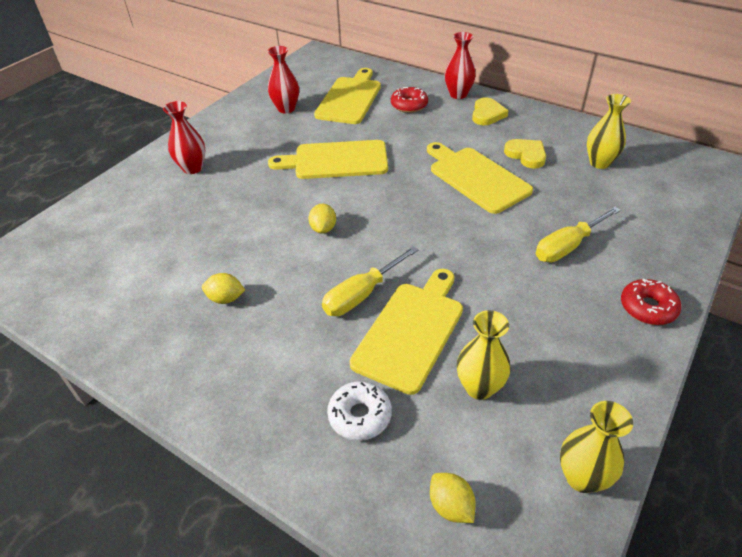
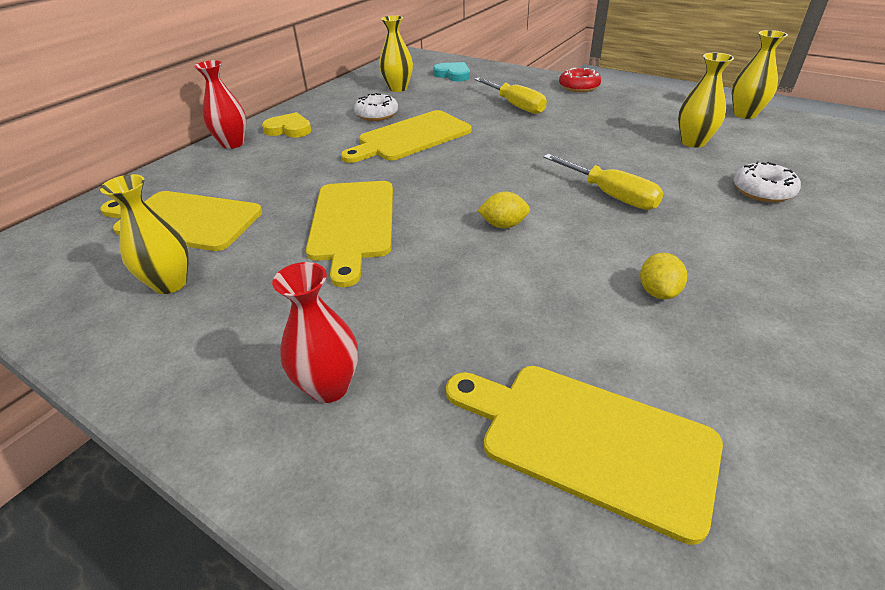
camera: 90 degrees left, 5 degrees down
(286, 109) = (170, 283): red vase -> yellow vase
(409, 105) = (237, 174): red donut -> none
(411, 331) = (648, 169): yellow cutting board -> yellow cutting board (588, 440)
(451, 506) = (809, 154): yellow lemon -> none
(526, 155) = (377, 114): yellow heart -> white donut
(658, 200) = (453, 74): none -> turquoise heart

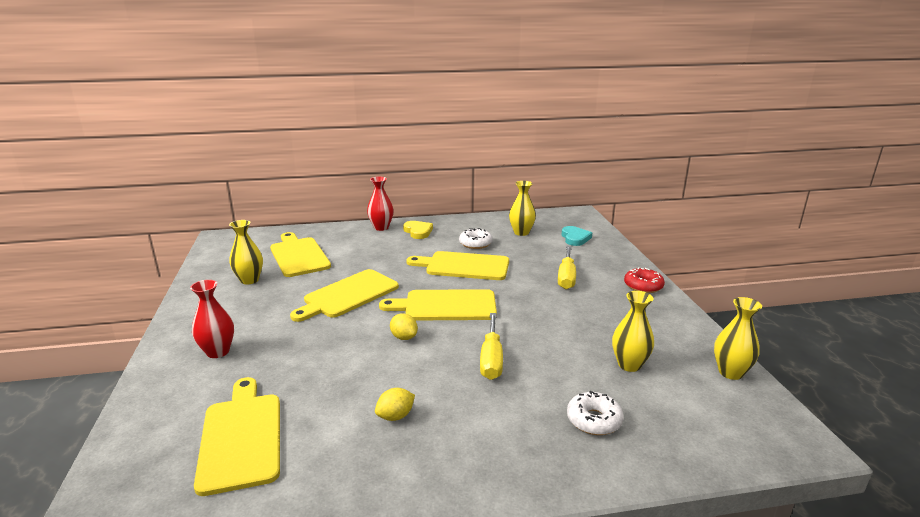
camera: 45 degrees right, 15 degrees down
(475, 177) = (446, 306): none -> yellow cutting board

